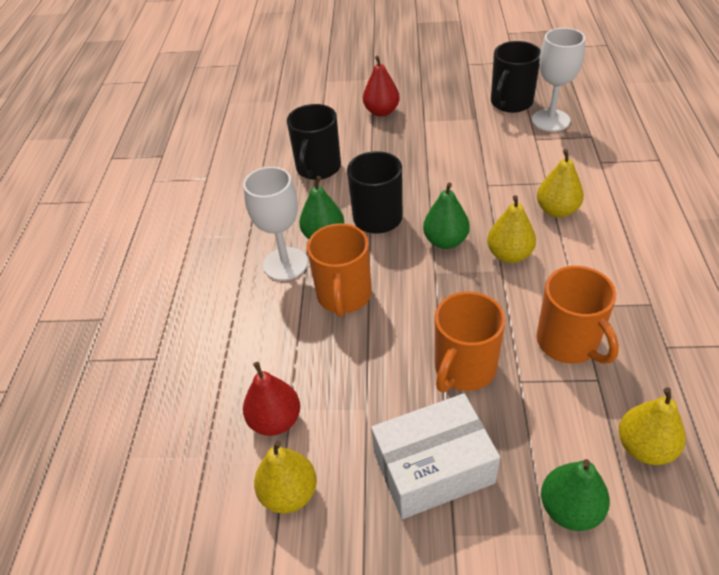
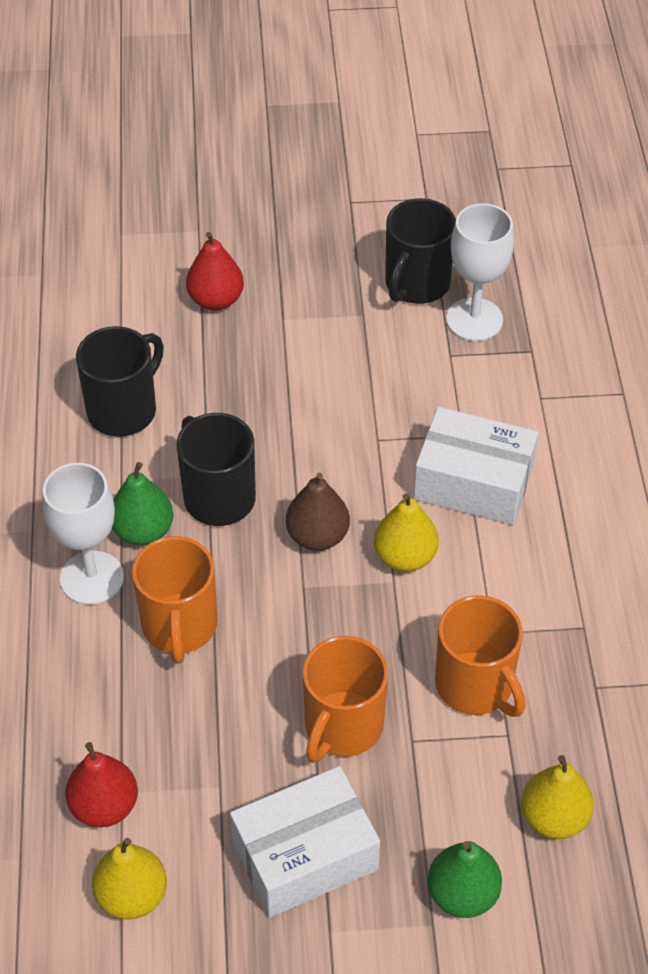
camera: 10 degrees left, 5 degrees up
(318, 168) = (124, 410): black mug -> black mug turned 150 degrees counterclockwise
(445, 241) = (317, 536): green pear -> brown pear
(557, 210) = (473, 483): yellow pear -> white box

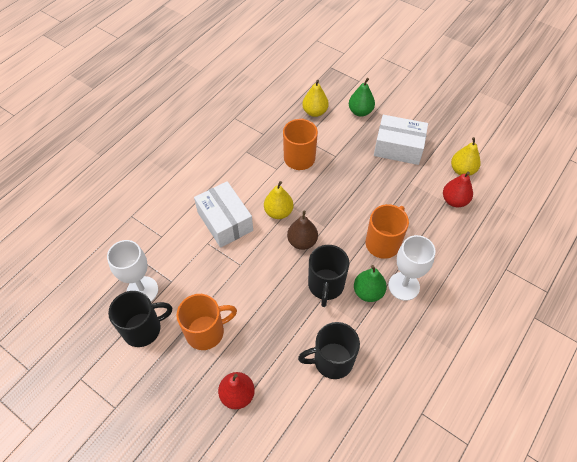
camera: 140 degrees left, 5 degrees up
(342, 726) = (354, 173): orange mug -> orange mug (206, 332)

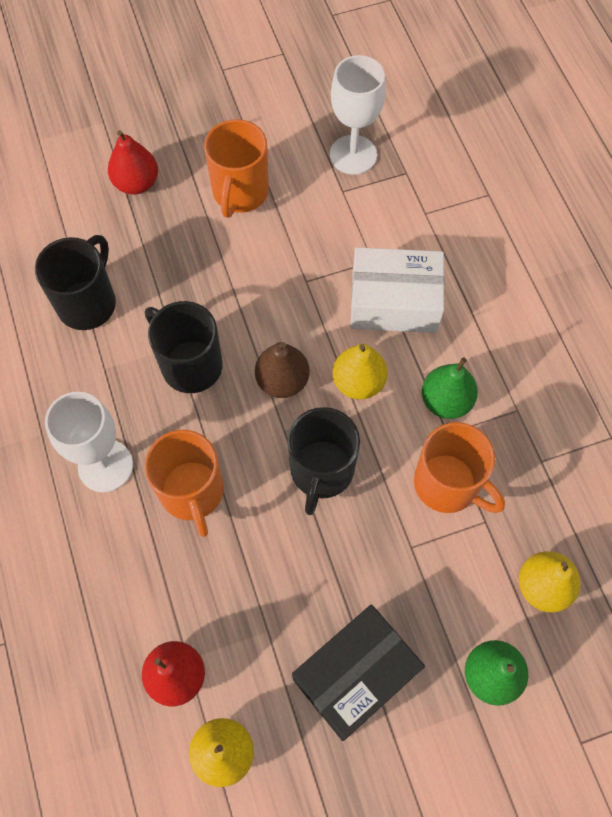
camera: 125 degrees right, 10 degrees up
(143, 329) = (297, 133): black mug -> black mug (321, 471)
(368, 292) = (136, 411): green pear -> green pear (446, 401)
(398, 148) = (355, 675): white box -> black box

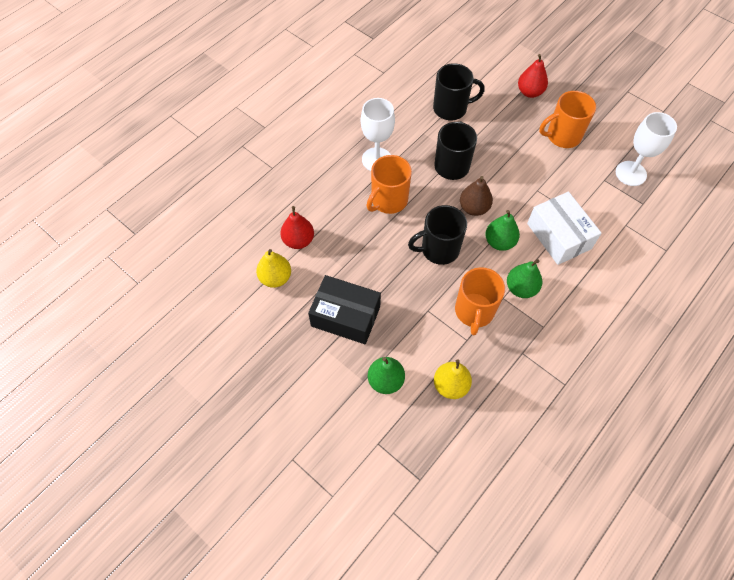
camera: 60 degrees right, 5 degrees down
(358, 382) = (499, 242): yellow pear -> green pear

